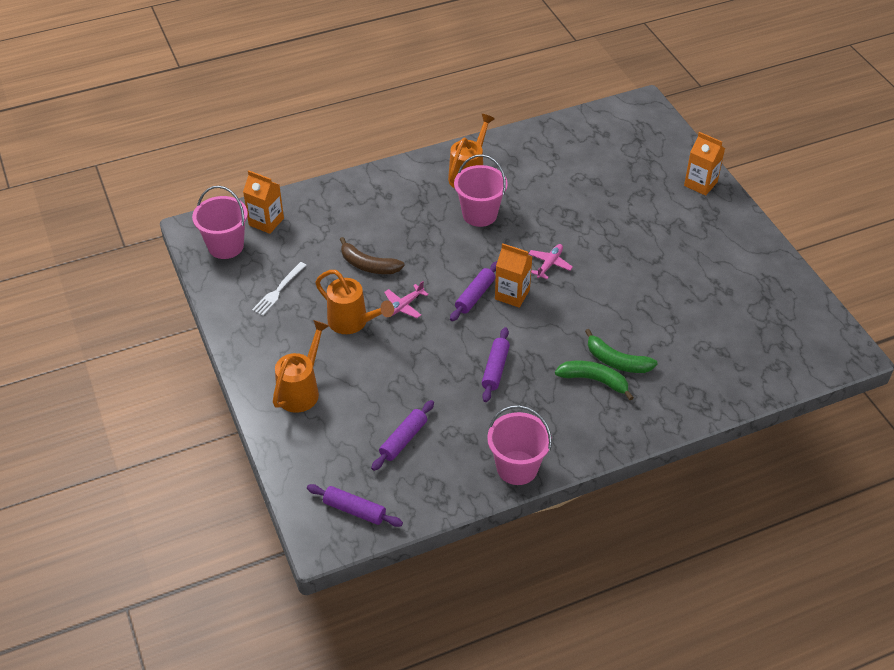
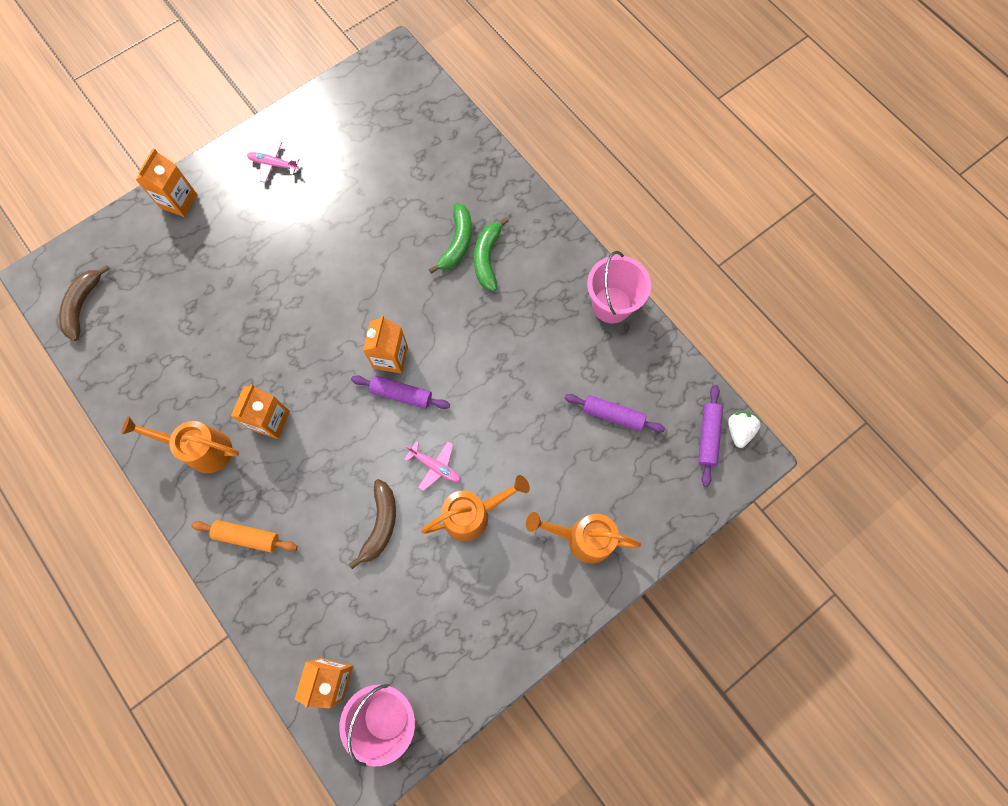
camera: 105 degrees left, 25 degrees up
(278, 291) = (446, 618): white fork -> none
(350, 538) = (738, 431): none -> white strawberry
(352, 322) = (473, 514): orange watering can -> orange watering can turned 45 degrees clockwise
(390, 191) = (247, 537): none -> orange rolling pin
(479, 214) = (270, 420): pink bucket -> orange carton
(495, 369) = (498, 350): purple rolling pin -> none
(549, 264) = (336, 329): pink plane -> pink plane (273, 164)
(612, 124) = (82, 305): none -> brown banana

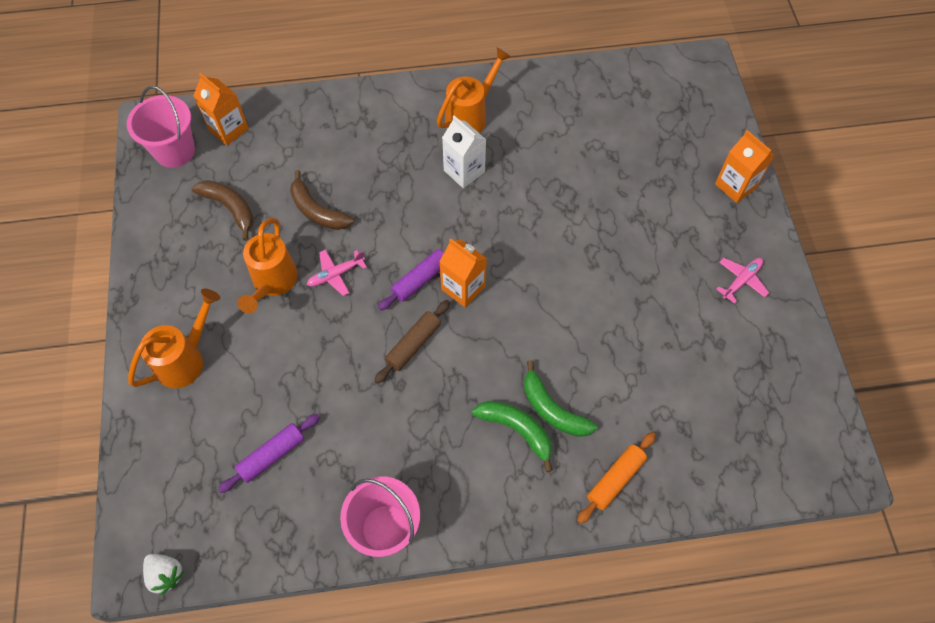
camera: 120 degrees right, 10 degrees down
(82, 305) = (658, 82): brown banana -> brown banana (230, 208)
(247, 537) = (376, 119): orange rolling pin -> orange rolling pin (615, 479)
(270, 420) = (464, 171): orange carton -> white carton
(463, 366) = (413, 344): none -> brown rolling pin
(708, 437) = (184, 537): purple rolling pin -> none

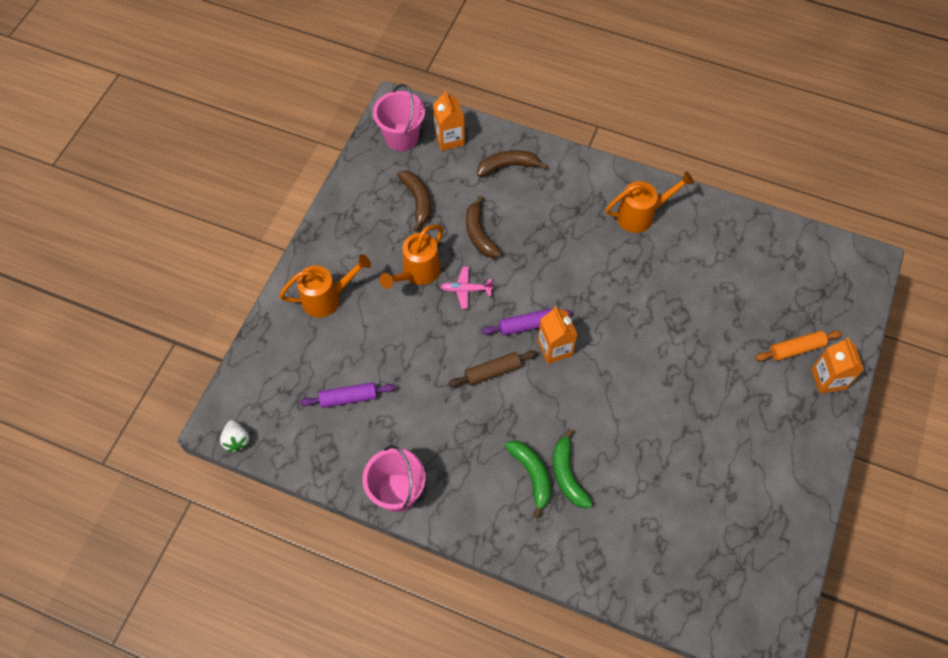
camera: 30 degrees right, 0 degrees up
(307, 129) = (508, 166): none -> brown banana
(464, 171) = (609, 257): white carton -> none
(615, 479) = (583, 551): orange rolling pin -> orange rolling pin (796, 349)
(741, 281) = (782, 457): pink plane -> none

